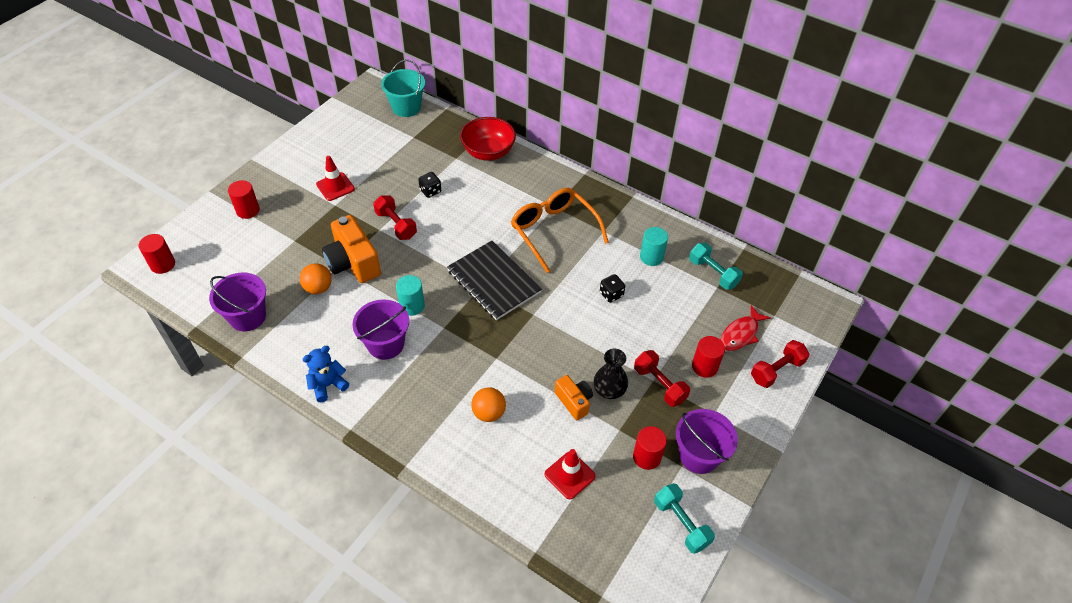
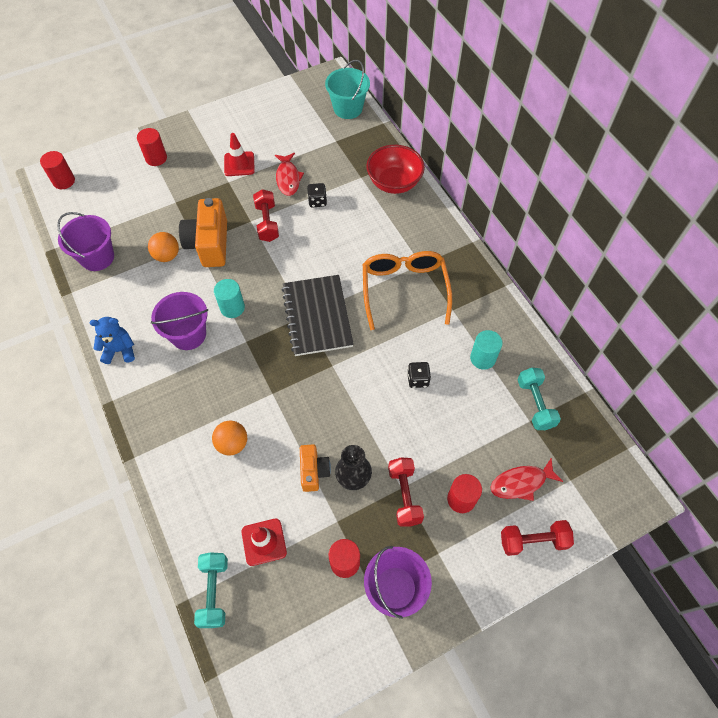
camera: 30 degrees right, 10 degrees up
(390, 182) = (288, 178): none -> red fish
(681, 523) = (333, 647): turquoise dumbbell -> turquoise dumbbell (214, 592)

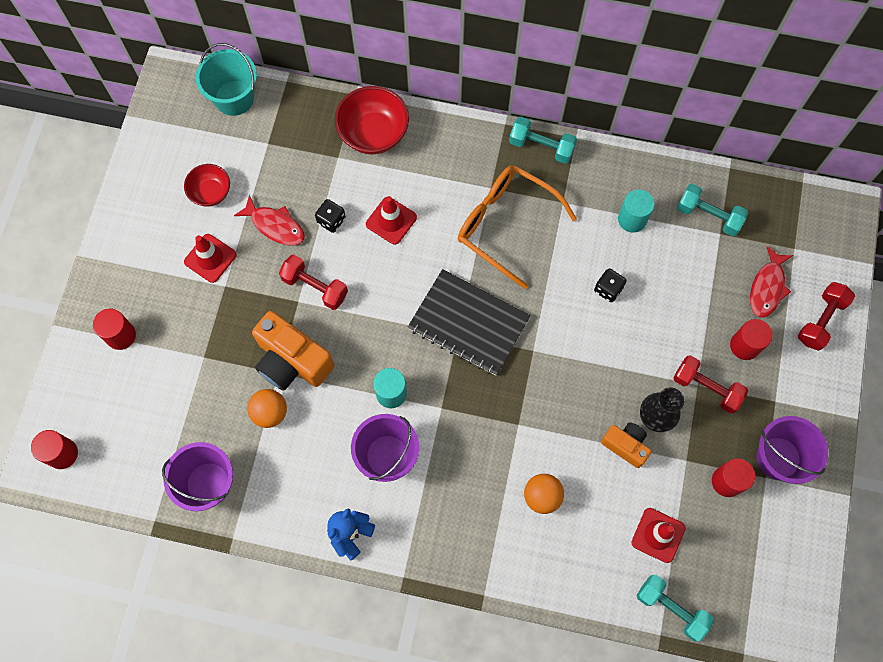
camera: 50 degrees left, 10 degrees up
(279, 137) = (211, 192): none -> red bowl
(346, 229) = (391, 221): none -> red traffic cone
(478, 271) = (541, 146): none -> turquoise dumbbell

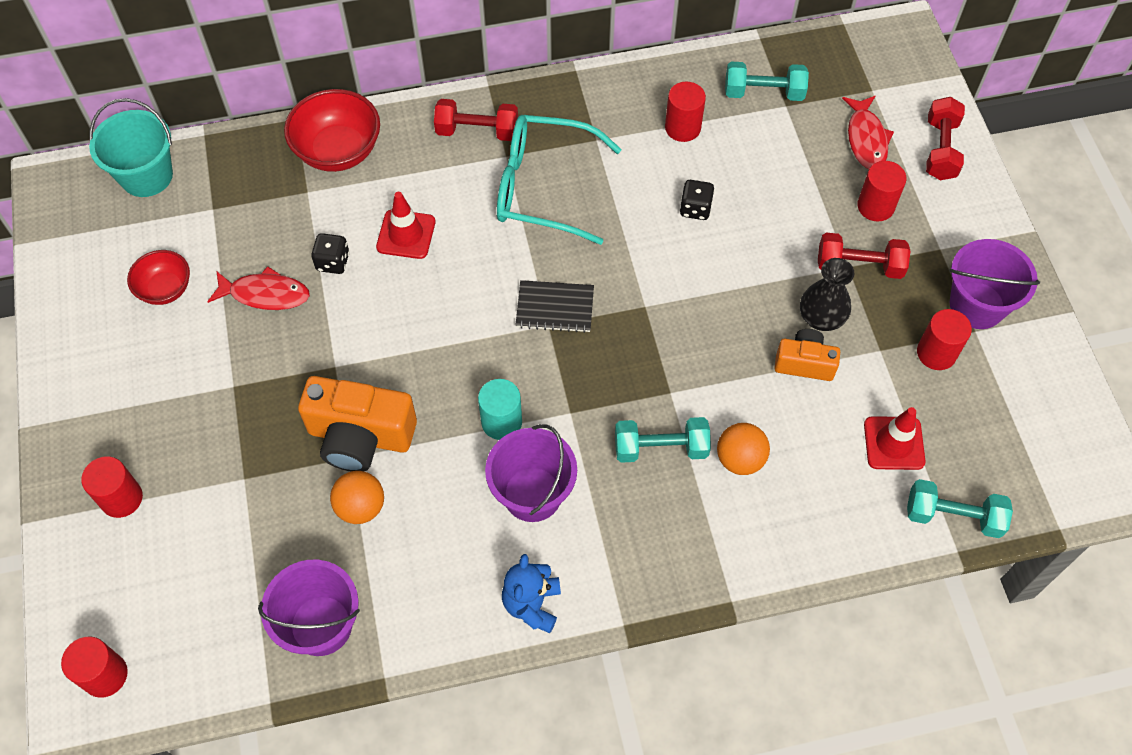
camera: 25 degrees left, 10 degrees down
(210, 258) = (199, 362): red traffic cone -> none
(315, 287) = (348, 342): red dumbbell -> red dumbbell (477, 131)
(468, 323) = (555, 308): black notebook -> black notebook, size x0.57
(506, 225) = (544, 187): orange glasses -> turquoise glasses
(541, 146) = (542, 93): turquoise dumbbell -> turquoise dumbbell (661, 448)
(632, 219) = (682, 128): turquoise cylinder -> red cylinder

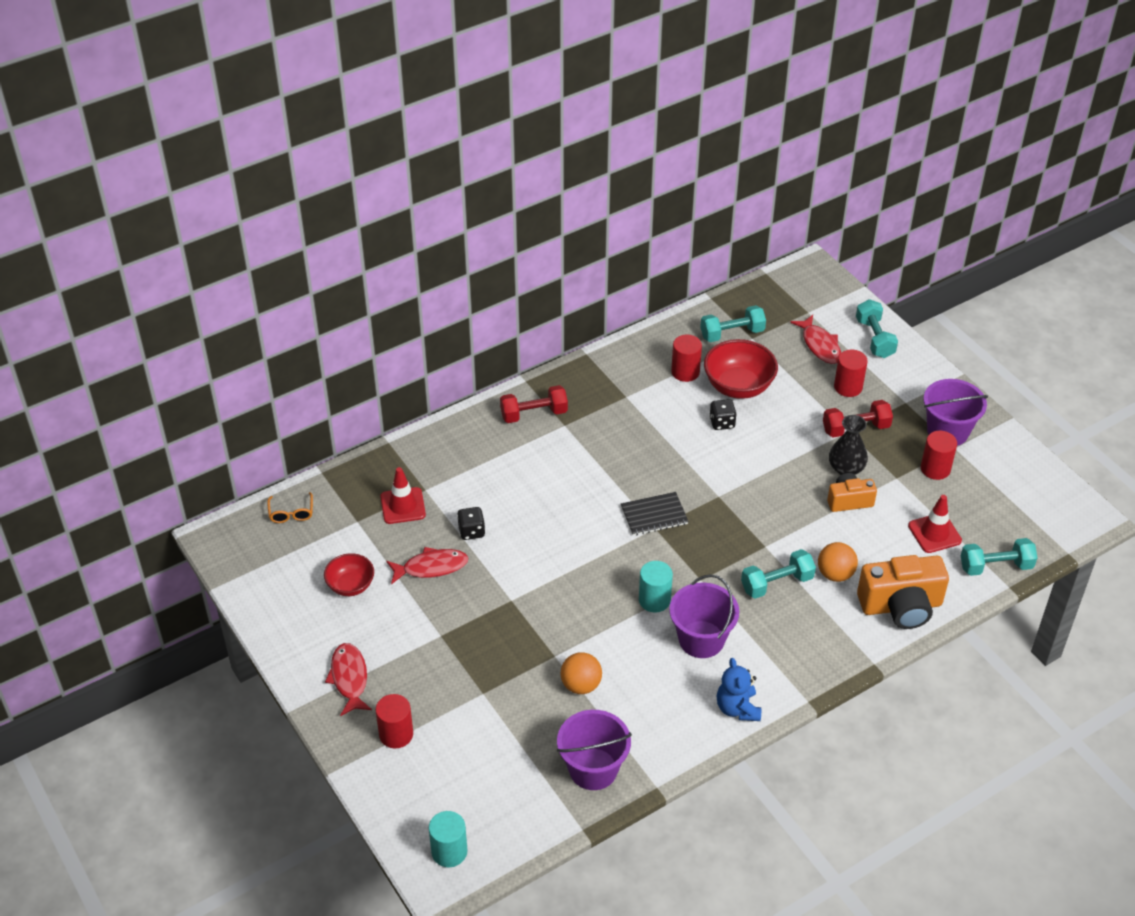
camera: 20 degrees left, 15 degrees down
(105, 675) = (449, 851): red cylinder -> turquoise cylinder
(106, 408) = (349, 678): none -> red fish
(146, 176) = (291, 513): turquoise bucket -> orange glasses
(338, 151) = (434, 455): red bowl -> red bowl (738, 386)
(360, 436) = (555, 640): orange camera -> orange camera (901, 606)
(406, 234) = (517, 497): red traffic cone -> red traffic cone (403, 506)
(544, 187) = (604, 438): turquoise glasses -> none
(940, 149) = (874, 338): red dumbbell -> turquoise dumbbell

